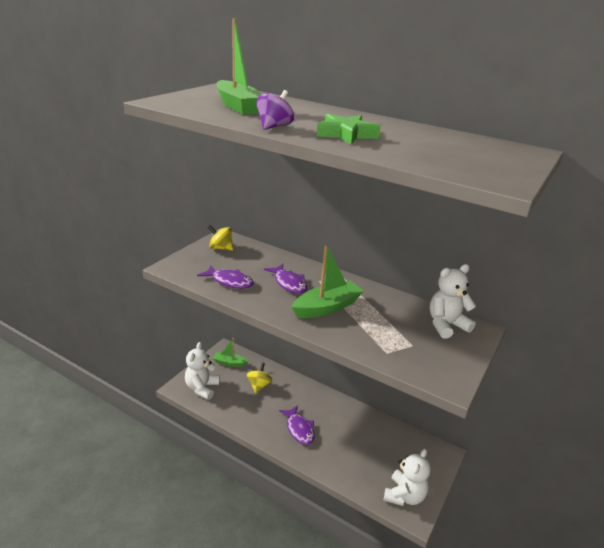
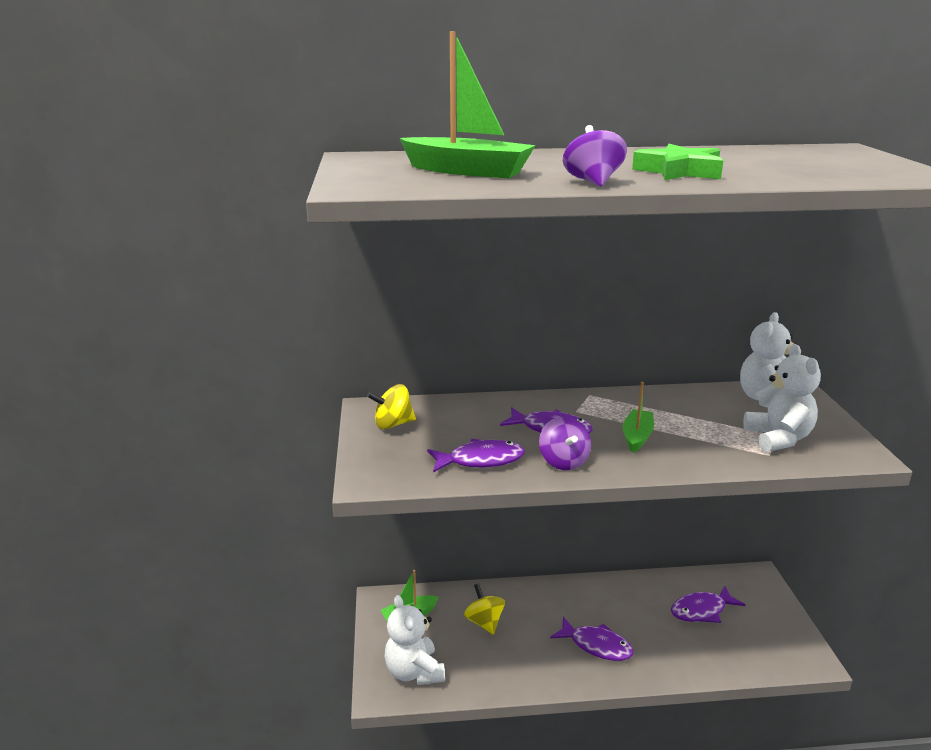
camera: 35 degrees left, 5 degrees down
(266, 301) = (563, 462): none -> purple spinning top
(327, 307) = (637, 437): green boat -> green boat, size x0.60
(381, 449) = (701, 610): none -> purple fish
(404, 495) = (780, 646): white teddy bear -> white teddy bear (778, 438)

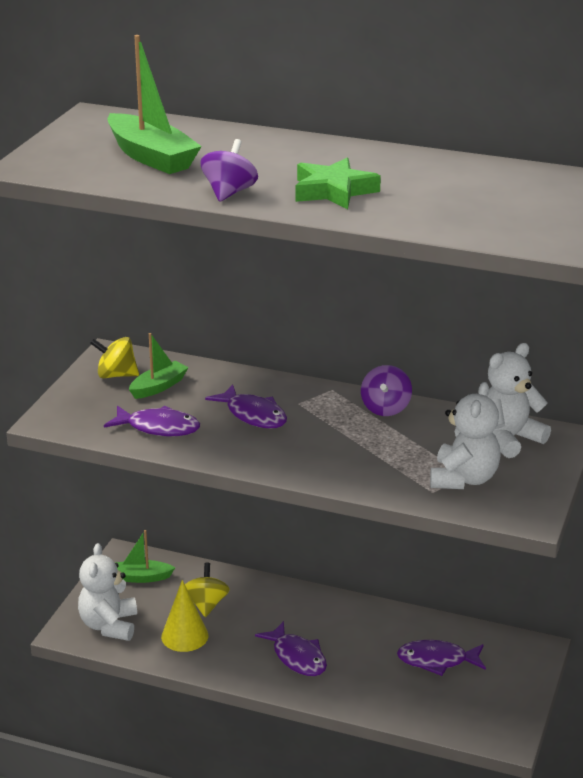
camera: 25 degrees right, 5 degrees up
(488, 659) = (184, 636): none -> yellow cone
(563, 462) = (230, 447): purple spinning top -> purple spinning top (385, 408)
(637, 437) = (325, 442): green boat -> green boat (158, 387)

